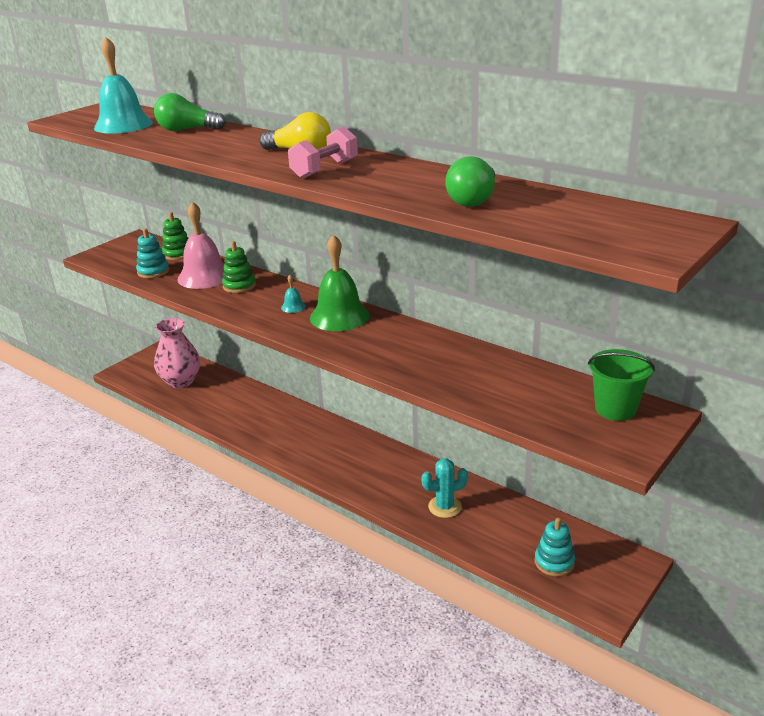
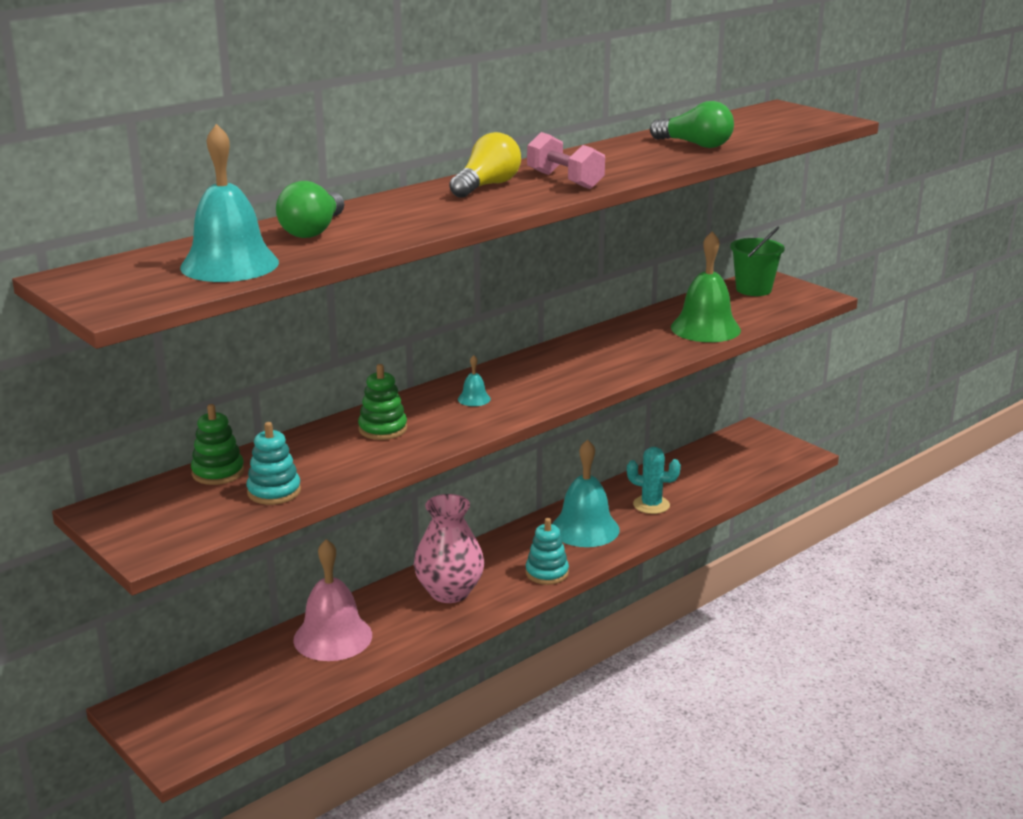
camera: 80 degrees left, 5 degrees down
(181, 381) = (261, 683): pink vase -> pink vase (449, 592)
(204, 276) = (329, 452): pink bell -> pink bell (333, 637)
(339, 316) = (517, 376): green bell -> green bell (705, 328)
(391, 475) = (585, 529): none -> turquoise bell
(445, 507) = (651, 505): turquoise cactus -> turquoise cactus turned 60 degrees counterclockwise
(554, 562) = (745, 465): turquoise stacking toy -> turquoise stacking toy (547, 573)

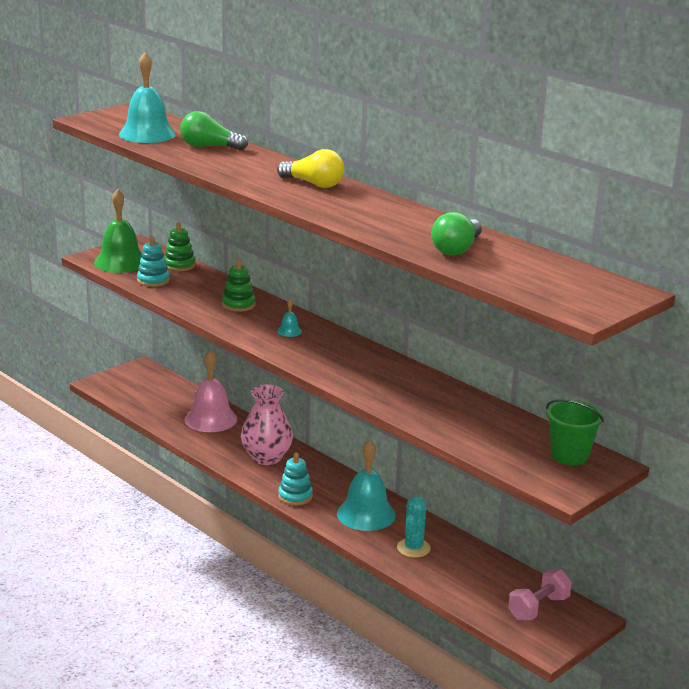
camera: 85 degrees right, 0 degrees up
(565, 180) = (332, 205): pink dumbbell -> pink dumbbell (538, 608)
(705, 328) = (453, 424): green bell -> green bell (120, 262)

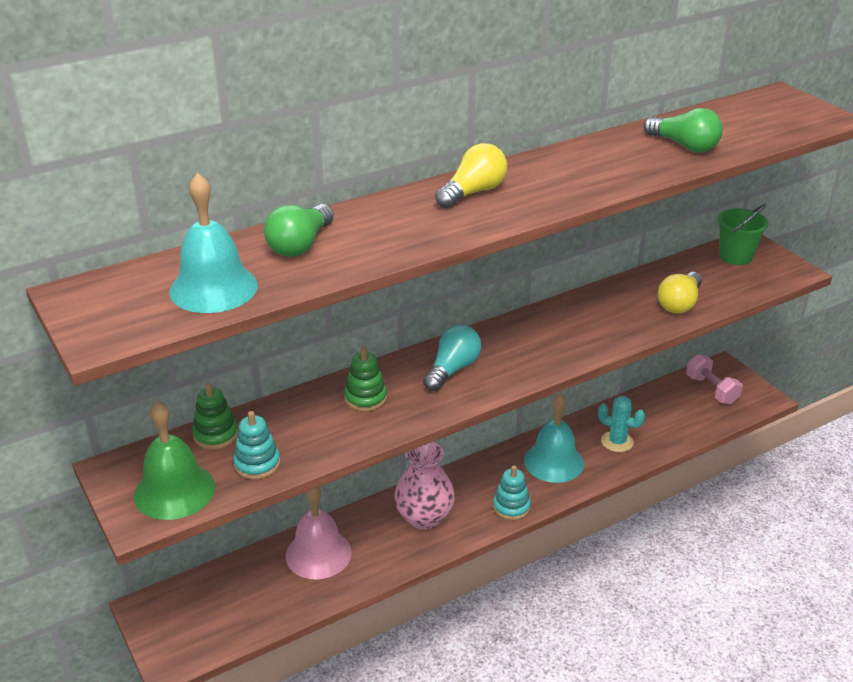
camera: 75 degrees left, 10 degrees up
(289, 331) = (452, 369): turquoise bell -> turquoise light bulb
(450, 424) = (679, 303): none -> yellow light bulb

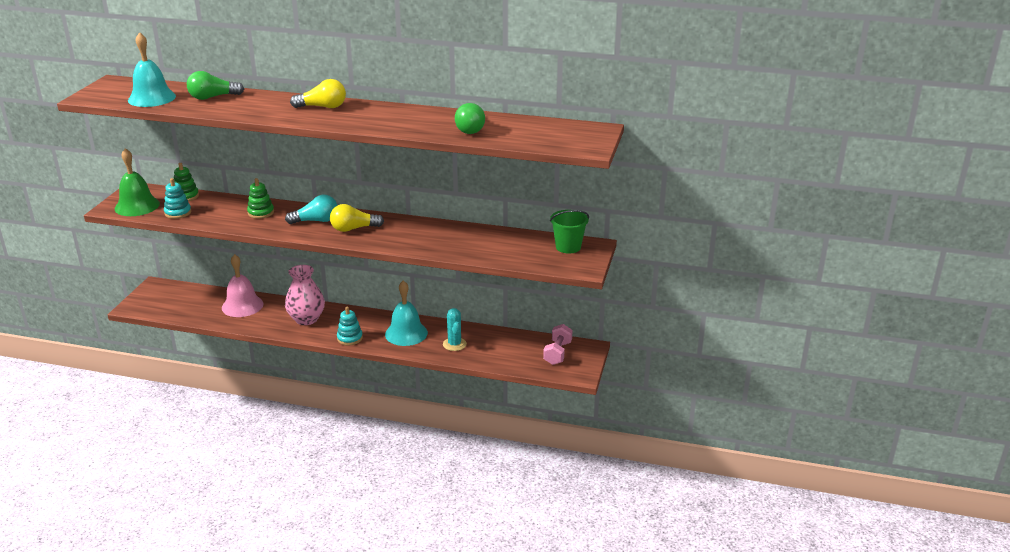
camera: 45 degrees right, 5 degrees down
(679, 303) = (481, 250): yellow light bulb -> yellow light bulb (353, 229)

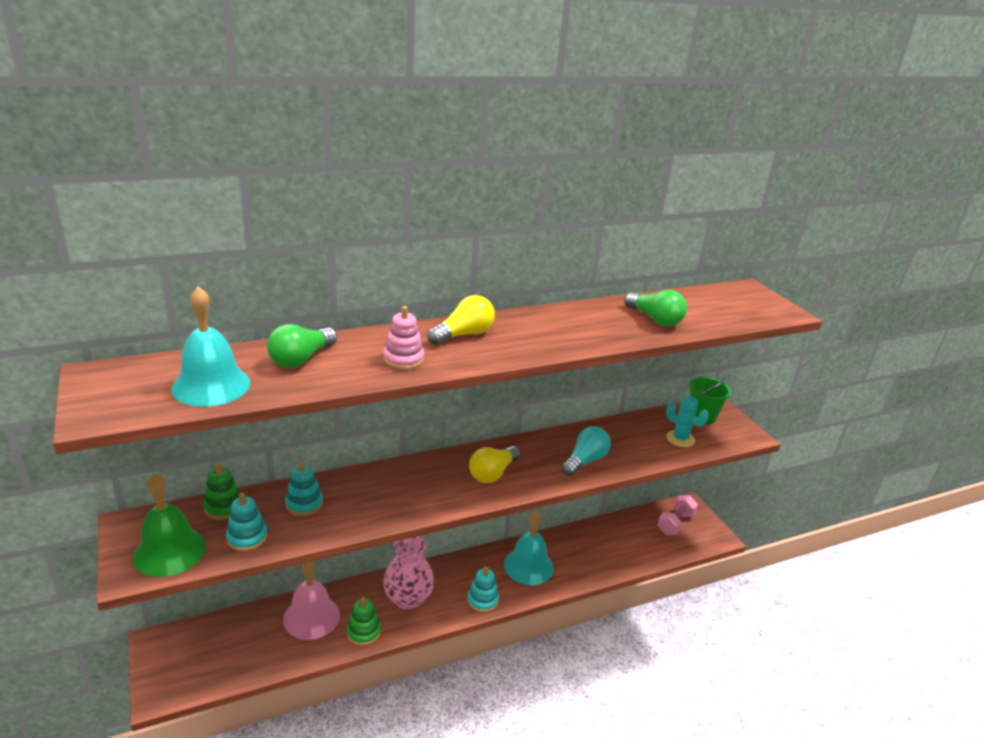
camera: 40 degrees left, 0 degrees up
(226, 208) = (304, 504): none -> turquoise stacking toy
(261, 212) = (358, 493): green stacking toy -> green stacking toy (363, 632)
(264, 110) = (403, 359): none -> pink stacking toy
(316, 221) = (438, 479): turquoise light bulb -> turquoise light bulb (585, 461)
(454, 344) = (585, 556): turquoise cactus -> turquoise cactus (680, 439)
(557, 353) = (675, 523): pink dumbbell -> pink dumbbell turned 60 degrees clockwise

